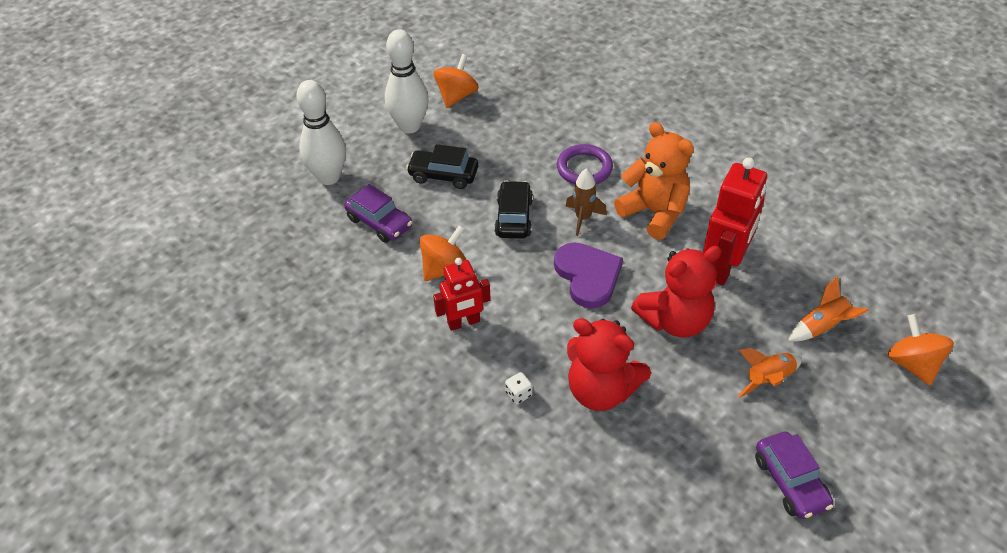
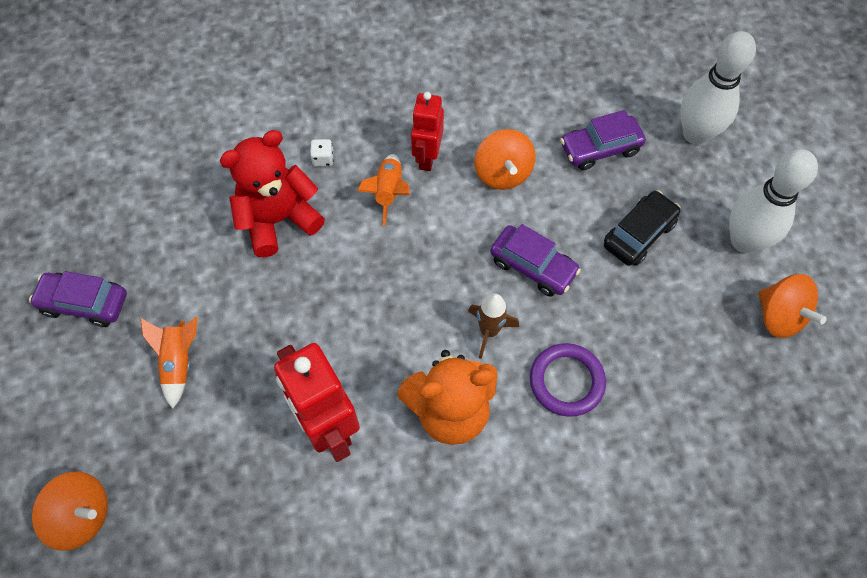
camera: 120 degrees right, 15 degrees up
(514, 217) = (533, 266): black car -> purple car
(588, 276) = (408, 287): purple heart -> none
(675, 320) = (300, 329): red teddy bear -> none
(822, 327) = (188, 462): orange rocket -> orange rocket (388, 192)

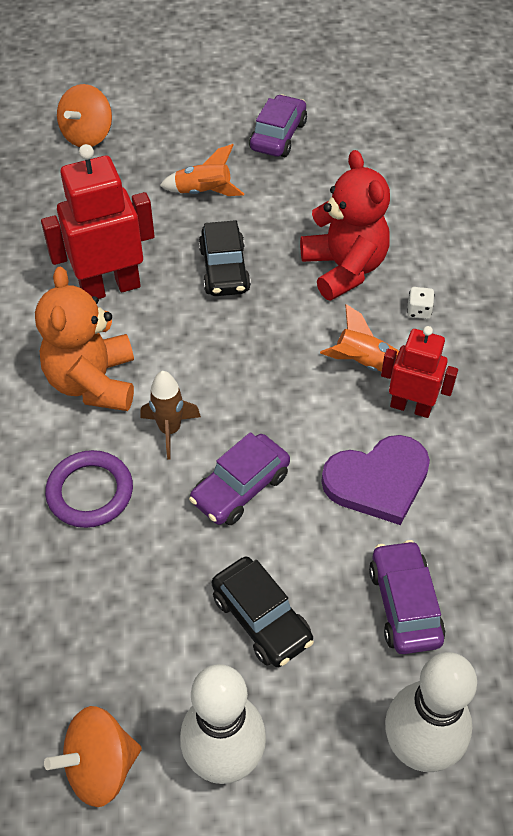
camera: 100 degrees right, 10 degrees down
(291, 322) = (224, 270): none -> black car
(502, 173) = (378, 481): orange spinning top -> purple heart

